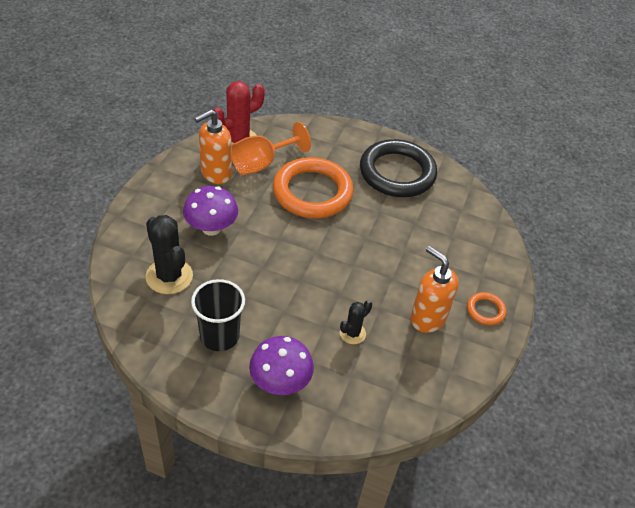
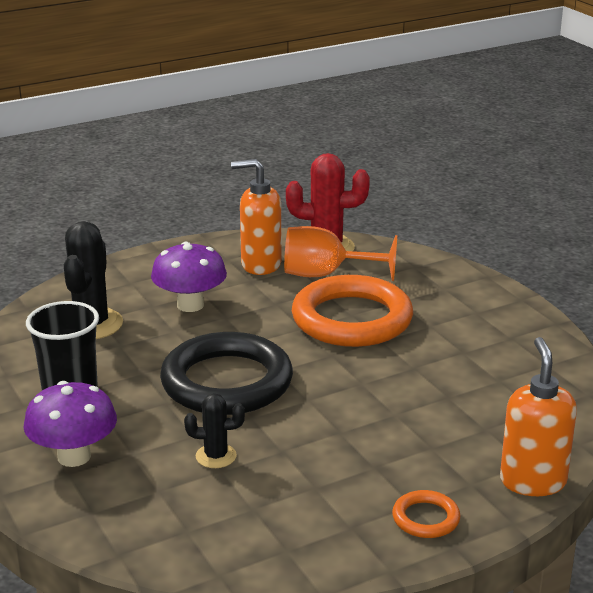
camera: 45 degrees right, 20 degrees down
(397, 173) = (493, 342): black ring -> black ring (227, 382)
(427, 318) = (331, 488): orange soap dispenser -> orange soap dispenser (532, 481)

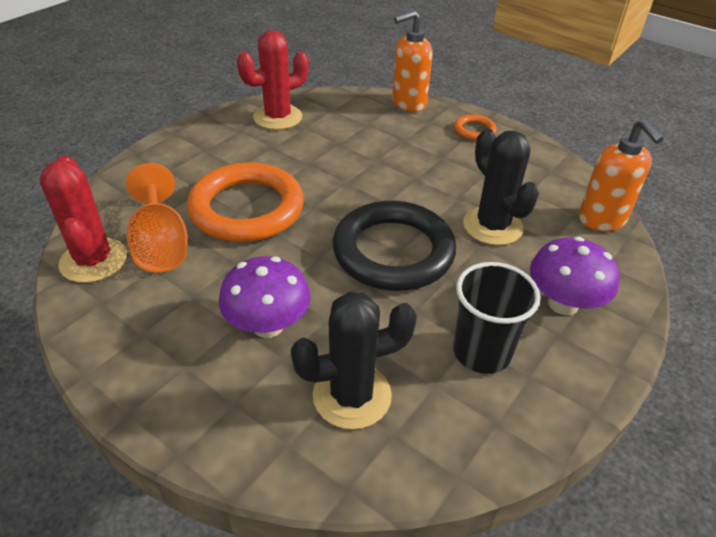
camera: 115 degrees left, 15 degrees up
(216, 456) = (492, 226): black cactus -> black cactus, size x1.82
(260, 265) = (150, 300): orange soap dispenser -> orange soap dispenser (602, 220)
(532, 367) = (278, 117): none -> red cactus

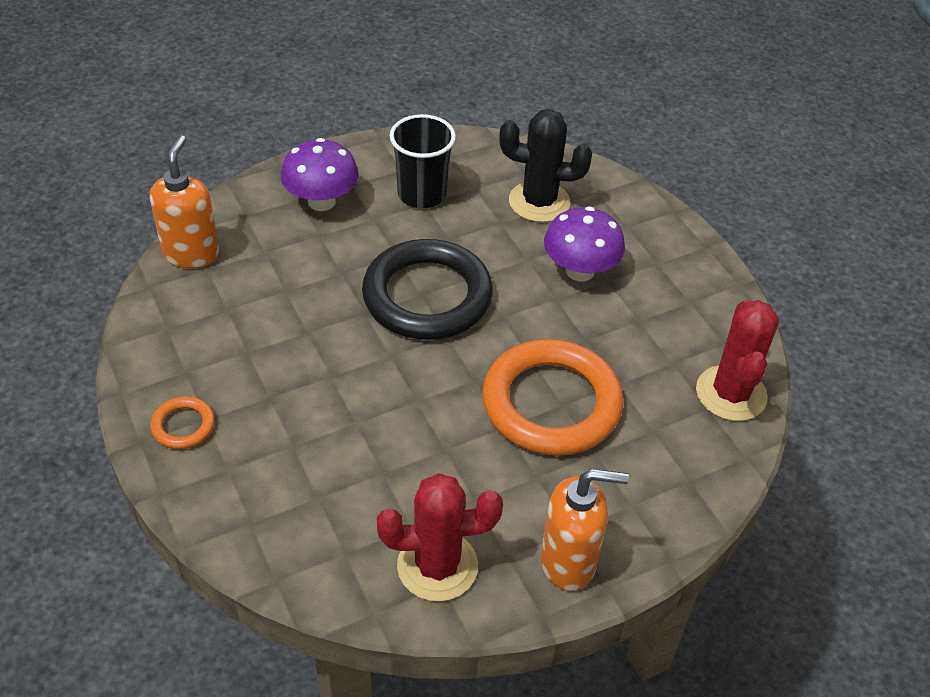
camera: 155 degrees left, 5 degrees up
(161, 245) = (658, 388): orange goblet -> none
(408, 103) = (219, 522): orange soap dispenser -> orange soap dispenser (569, 562)
(492, 226) = (306, 287): black cactus -> none

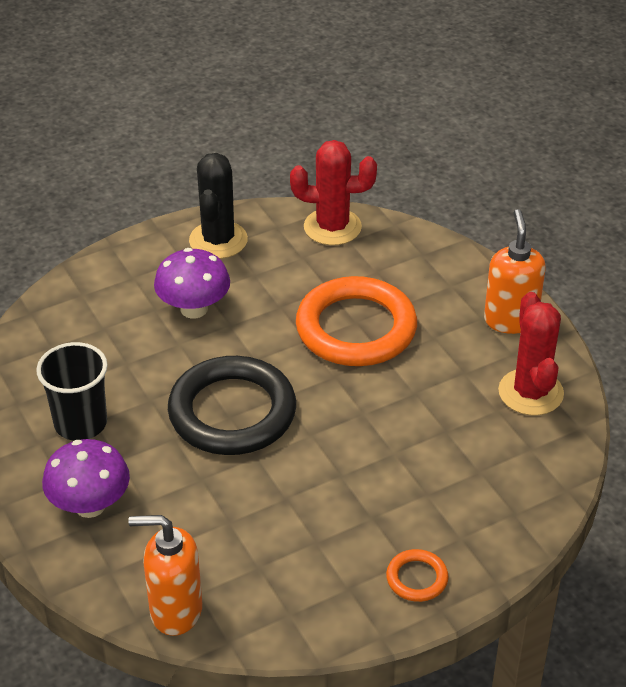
camera: 90 degrees left, 5 degrees down
(539, 202) = (96, 335): black cactus -> black cactus (218, 240)

